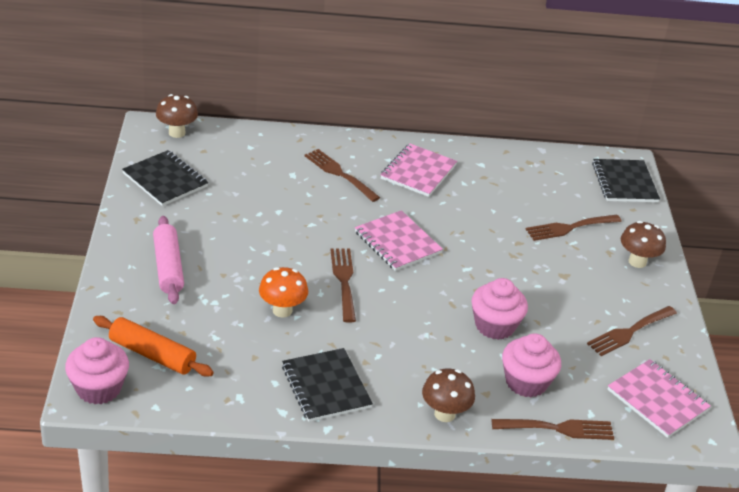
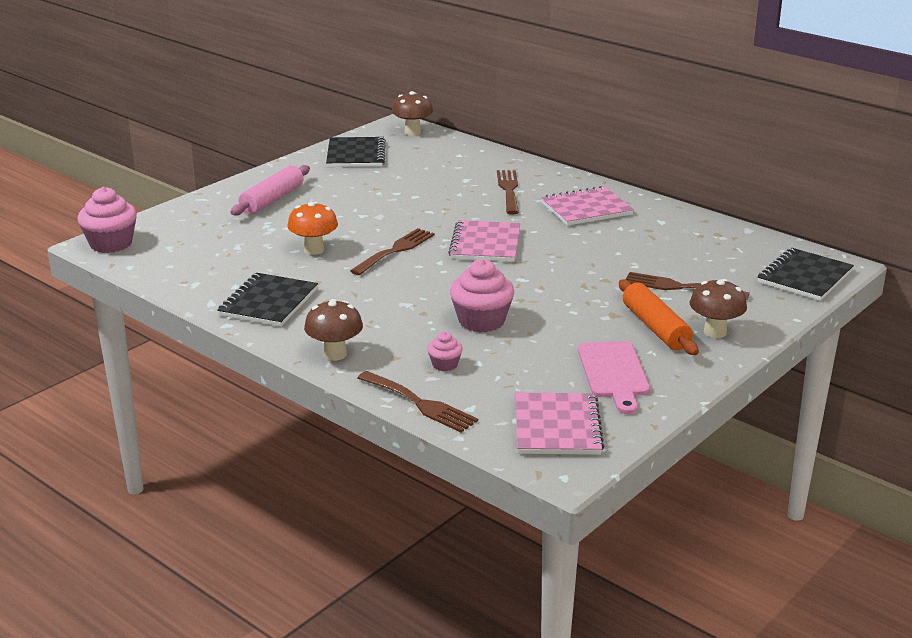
camera: 45 degrees right, 10 degrees down
(152, 355) = (176, 240): orange rolling pin -> orange rolling pin (655, 327)
(526, 382) = (445, 364): pink cupcake -> pink cupcake, size x0.52
(629, 332) = (613, 373): brown fork -> pink cutting board

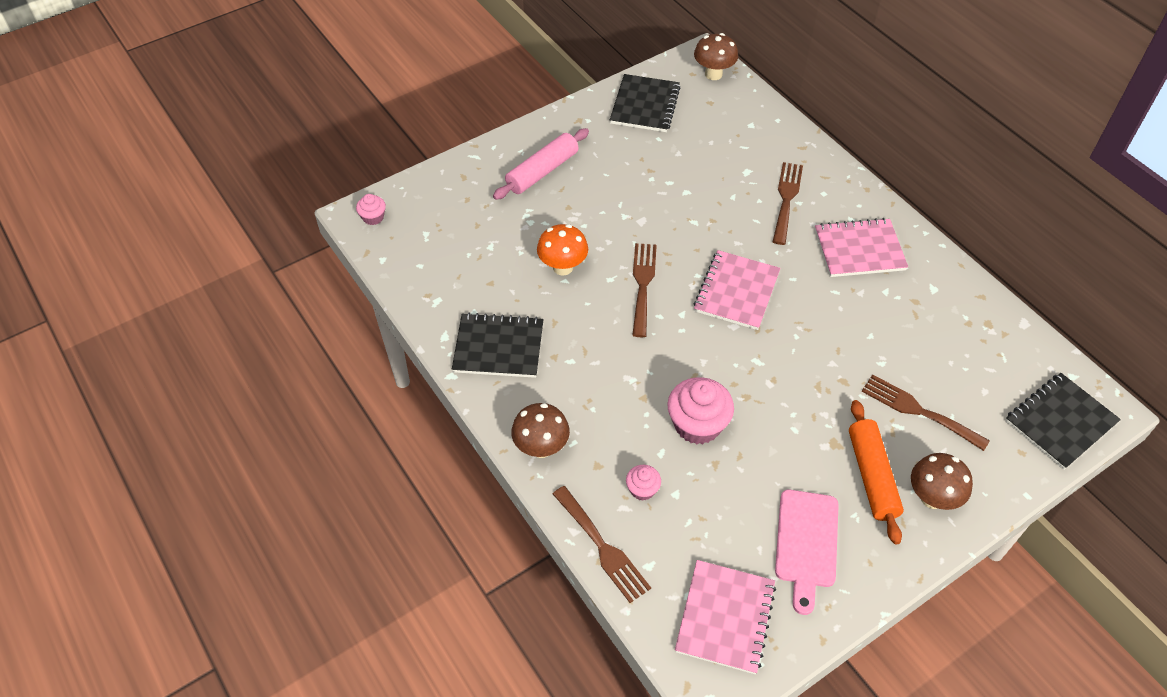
camera: 15 degrees right, 25 degrees up
(111, 244) = (373, 217): pink cupcake -> pink cupcake, size x0.52
(268, 302) = (498, 347): black notebook -> black notebook turned 60 degrees clockwise
(395, 250) = (643, 285): brown fork -> brown fork turned 45 degrees counterclockwise

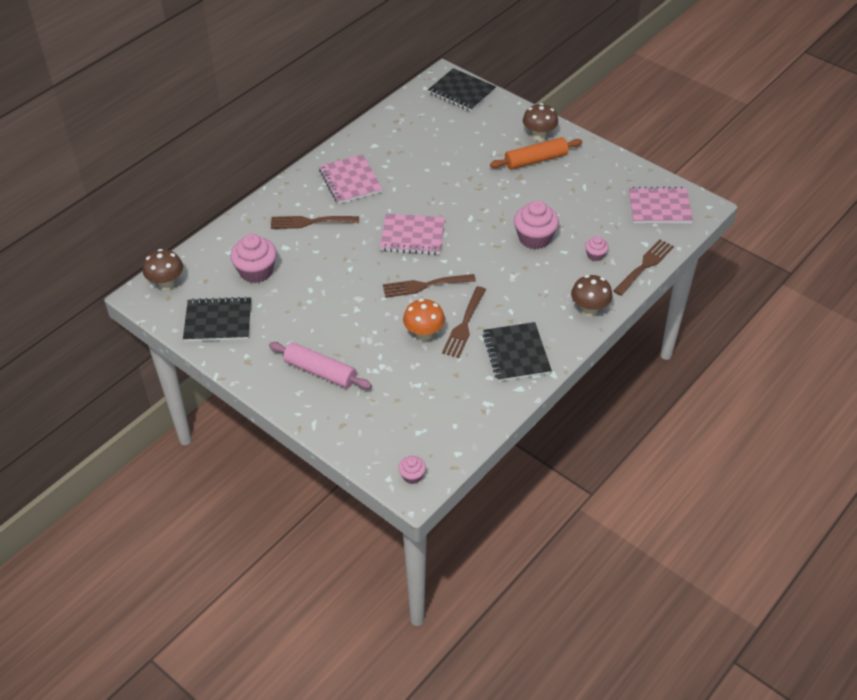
camera: 105 degrees left, 5 degrees down
(712, 142) = (256, 271): none -> pink cupcake
(806, 543) = (595, 181): pink cutting board -> none
(918, 411) = (479, 145): brown fork -> brown fork (464, 325)

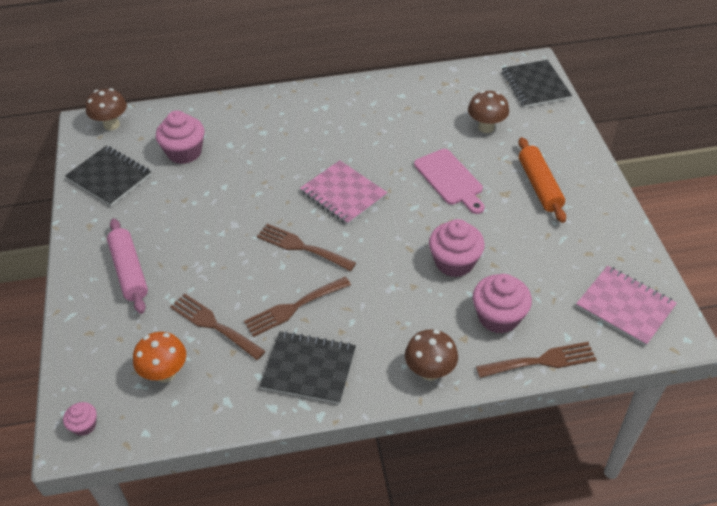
camera: 40 degrees right, 0 degrees up
(310, 222) = (273, 134): brown fork -> brown fork (213, 325)
(350, 181) = (346, 116): pink notebook -> none
(424, 334) = (249, 293): orange mushroom -> orange mushroom (165, 373)
(474, 187) = (450, 179): none -> pink cutting board
(516, 353) = (309, 369): black notebook -> black notebook turned 75 degrees clockwise
(536, 160) = (539, 186): orange rolling pin -> orange rolling pin turned 60 degrees clockwise
(539, 136) = (568, 164): brown mushroom -> brown mushroom (486, 127)
(595, 255) = (498, 317): pink cupcake -> pink cupcake, size x1.93

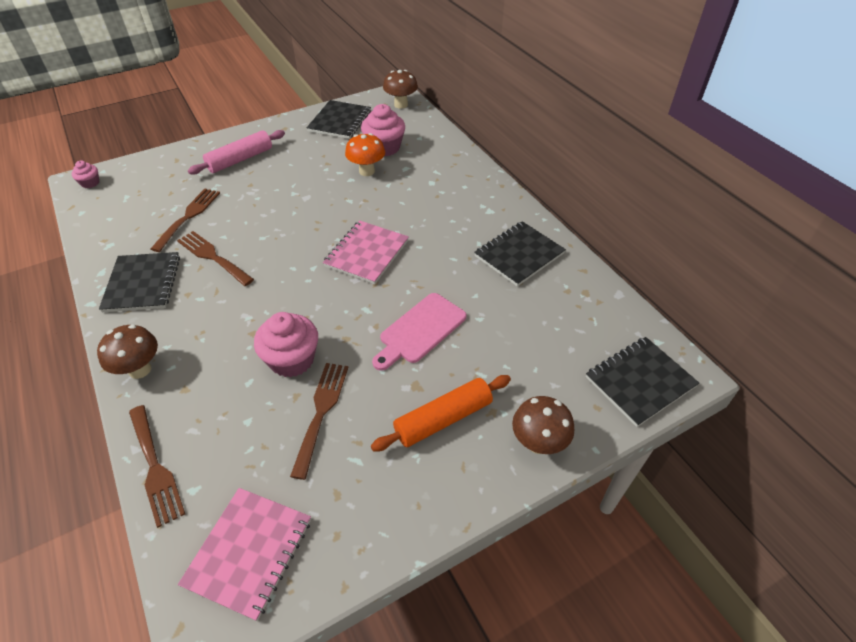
camera: 70 degrees right, 0 degrees up
(165, 373) = (137, 206): orange mushroom -> orange mushroom (367, 171)
(301, 247) = (288, 243): brown fork -> brown fork (321, 412)
(389, 105) = (519, 255): none -> black notebook
(486, 127) = (526, 346): brown mushroom -> brown mushroom (538, 443)
(498, 317) = (217, 414): pink cupcake -> none

